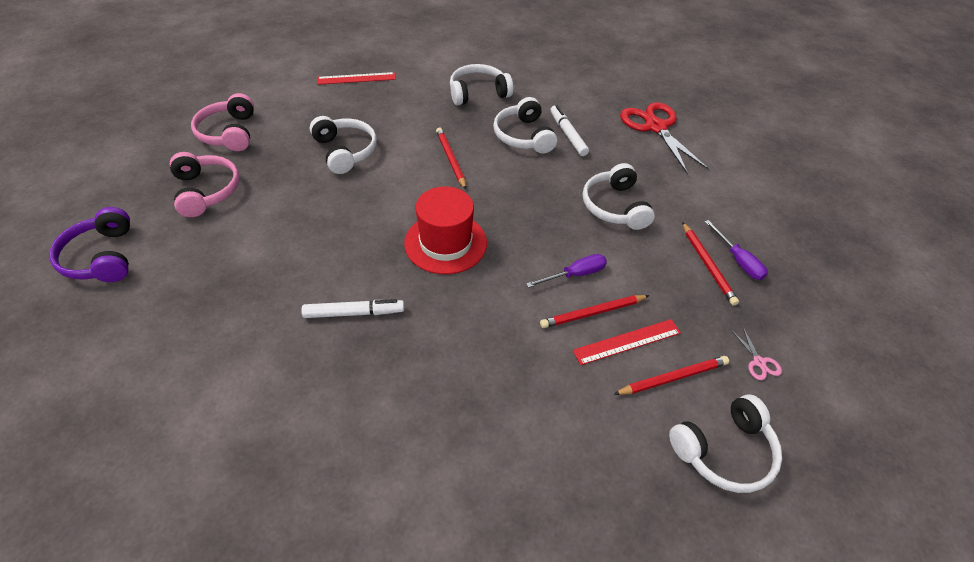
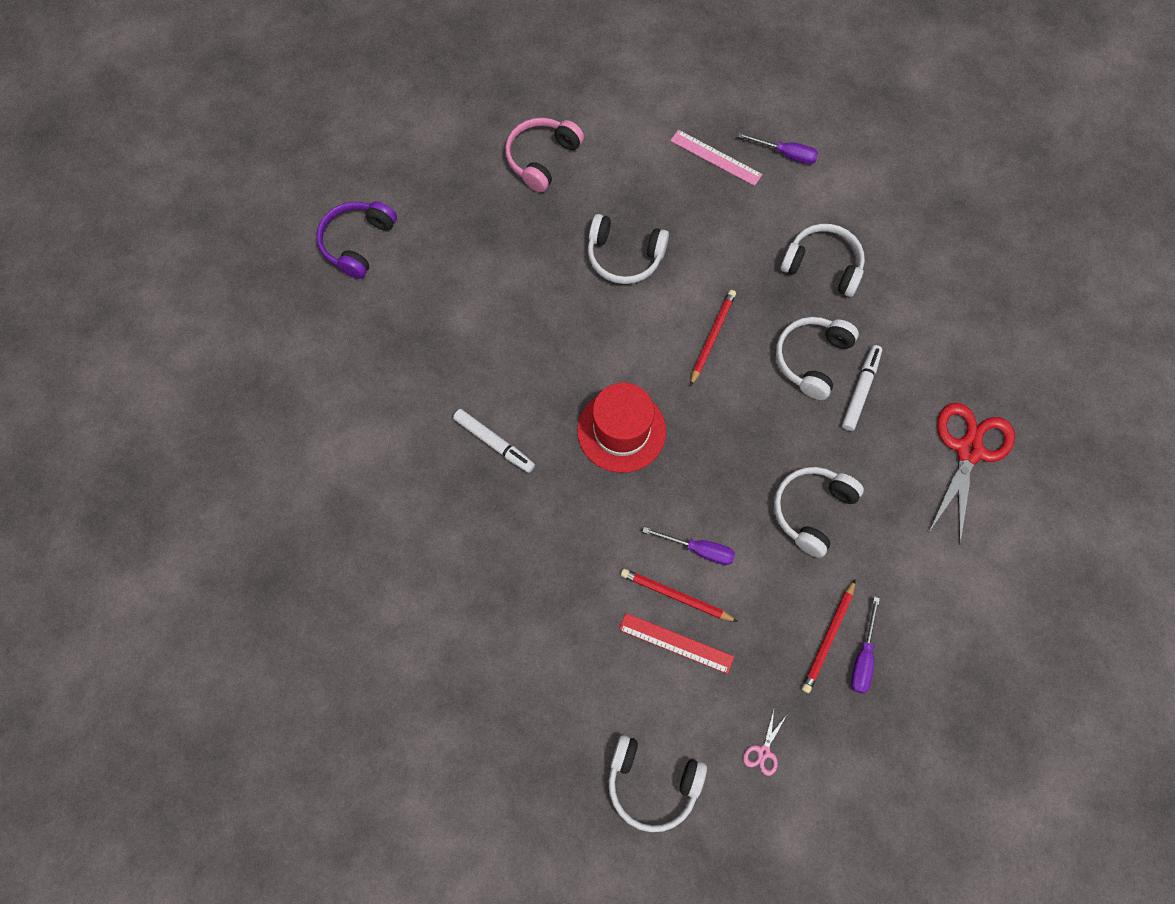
camera: 45 degrees right, 20 degrees up
(206, 191) = (475, 222): pink headphones -> none
(345, 151) = (624, 256): white headphones -> white headphones turned 90 degrees clockwise
(356, 78) = (715, 158): red ruler -> pink ruler
(399, 58) = (786, 154): none -> purple screwdriver
(673, 378) = (678, 701): red pencil -> none

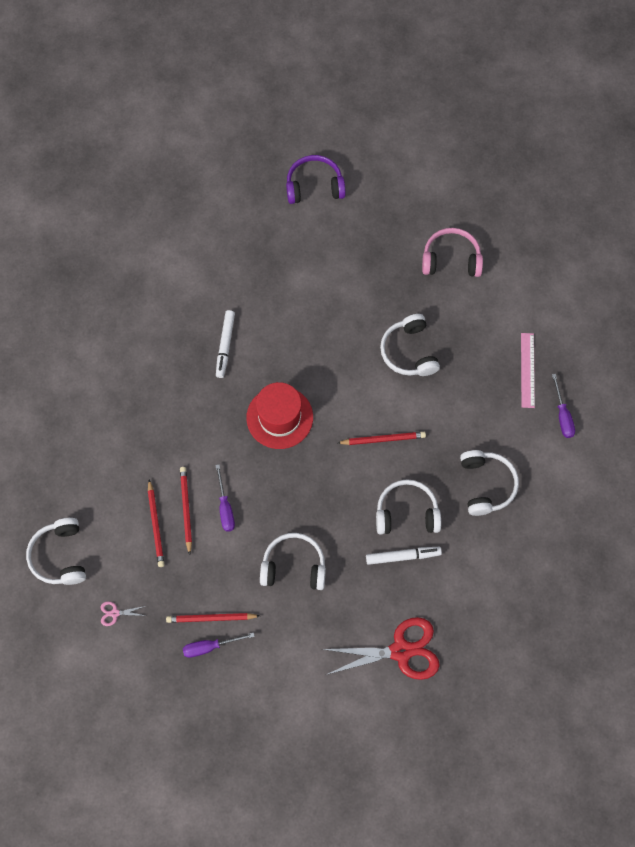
camera: 60 degrees right, 0 degrees up
(676, 643) = (155, 525): red ruler -> red pencil

